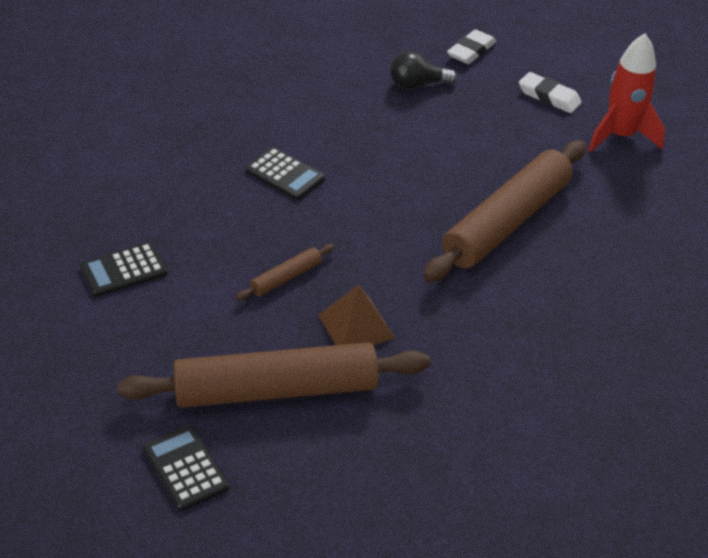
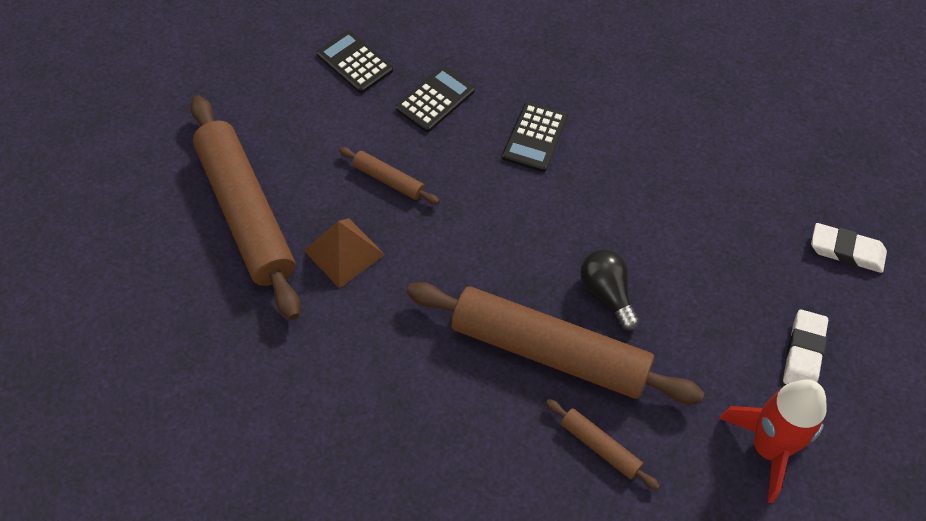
camera: 75 degrees right, 15 degrees up
(185, 468) = (145, 176): black calculator -> black calculator (435, 99)
(417, 85) = (747, 212): black light bulb -> black light bulb (607, 293)
(599, 217) = (600, 446): none -> brown rolling pin

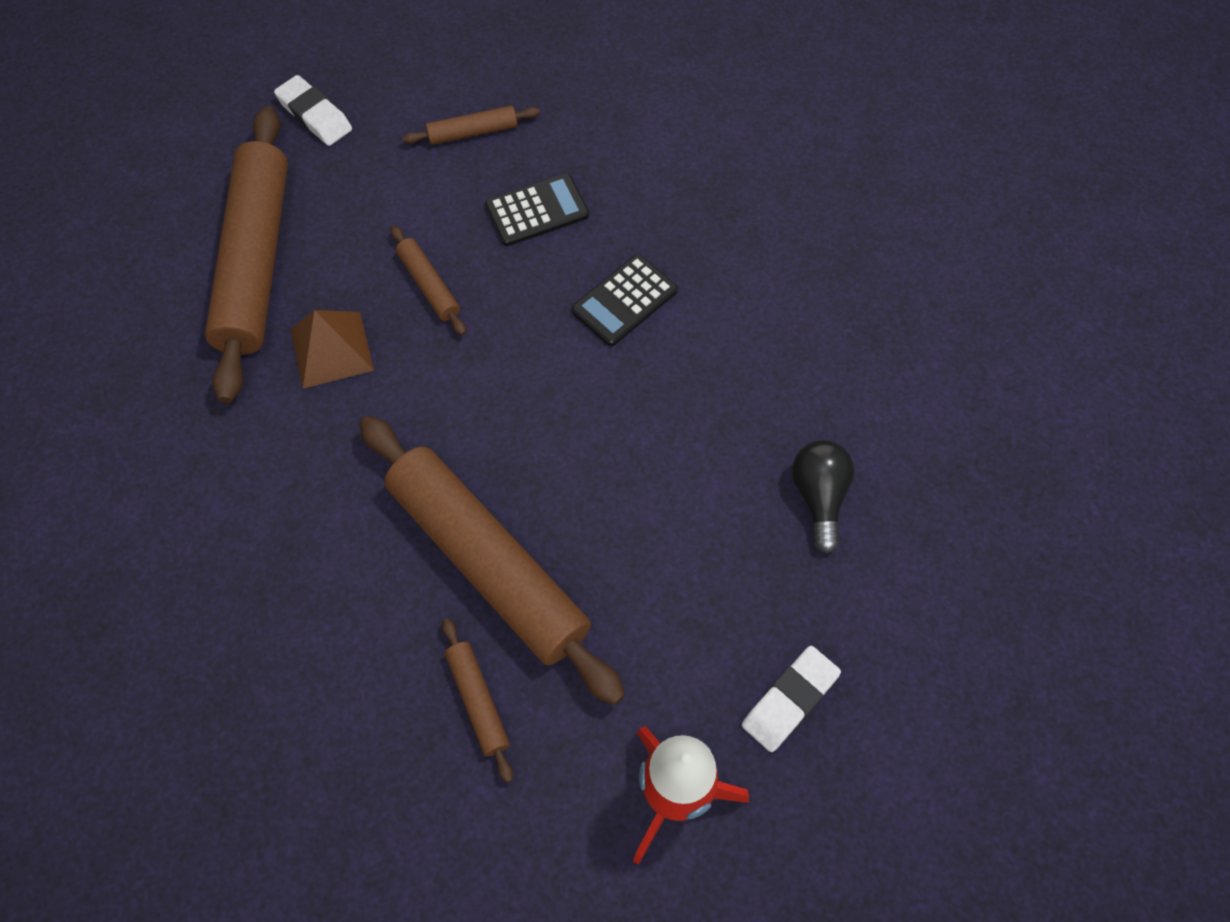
camera: 25 degrees right, 5 degrees up
(354, 62) = (472, 132): black calculator -> brown rolling pin
(607, 293) = (596, 523): black light bulb -> black light bulb (819, 497)
(846, 251) = (924, 598): white eraser -> white eraser (314, 115)

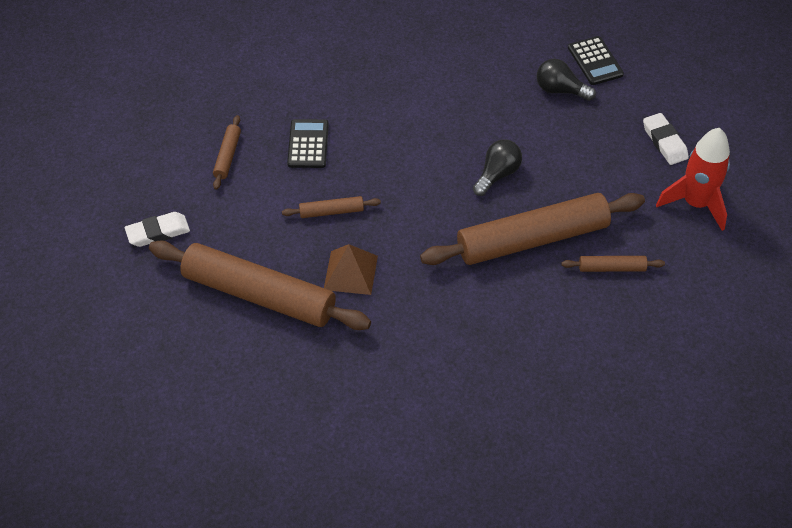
camera: 65 degrees left, 10 degrees down
(594, 468) = (497, 174): none -> black light bulb
(624, 301) = (396, 126): black calculator -> black calculator (595, 61)

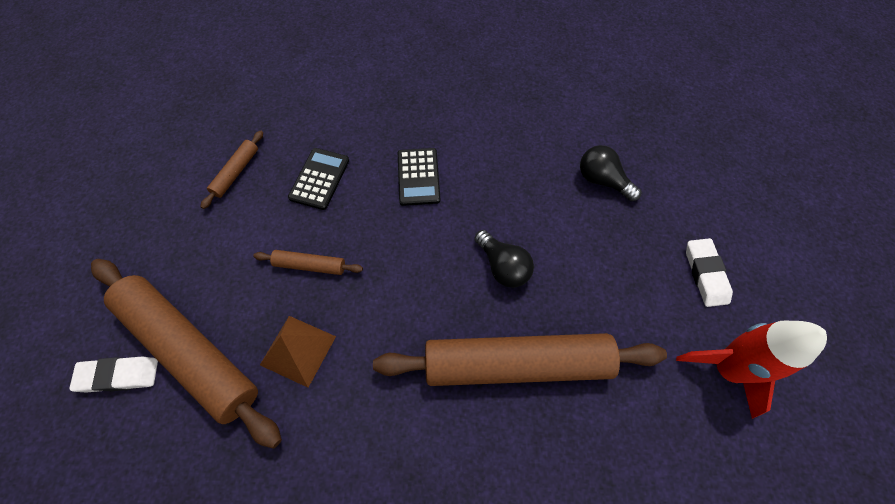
camera: 15 degrees right, 10 degrees up
(158, 232) = (127, 242): white eraser -> white eraser (119, 375)
(497, 174) = (503, 266): black light bulb -> black light bulb turned 90 degrees clockwise
(595, 61) = (649, 156): black calculator -> black calculator (418, 177)
(612, 268) = (600, 434): brown rolling pin -> none

